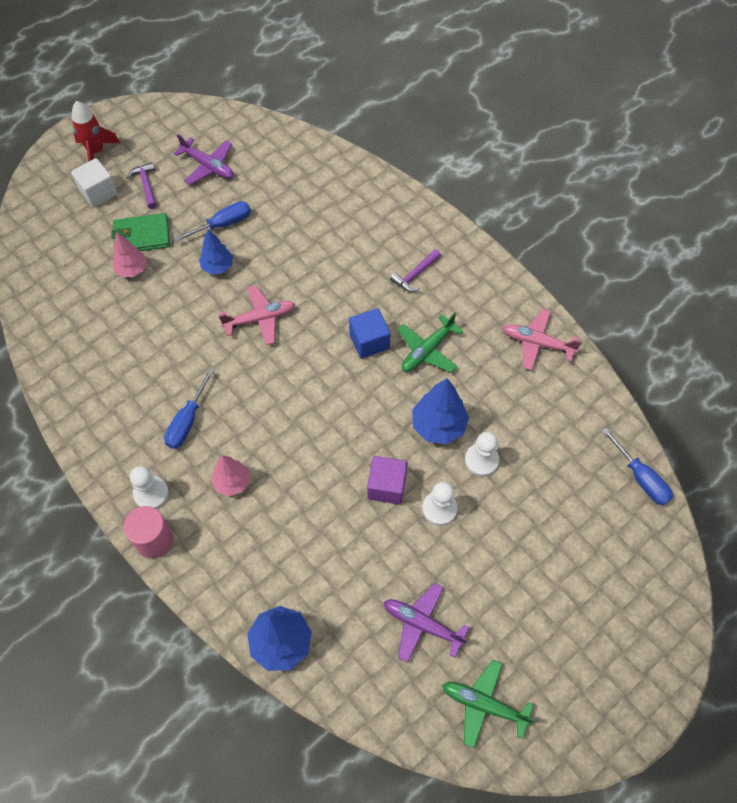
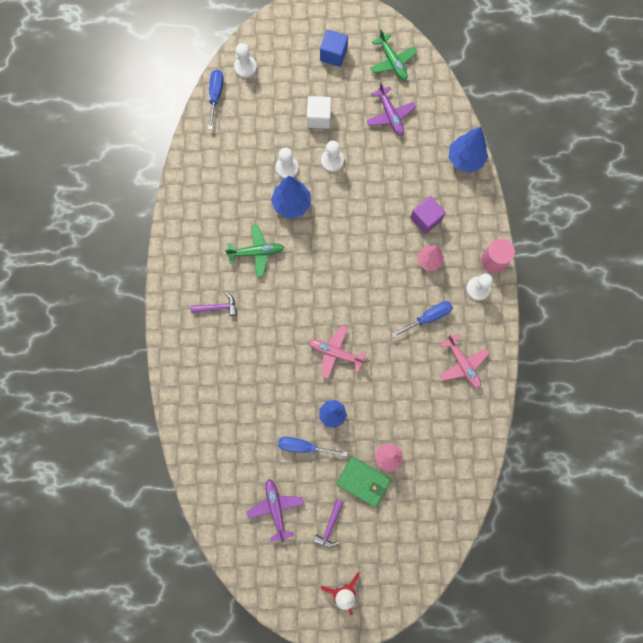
camera: 140 degrees left, 15 degrees up
(98, 192) = (367, 547): white cube -> white cube (319, 118)
(369, 341) = (284, 285): blue cube -> blue cube (333, 54)
(386, 486) = (349, 193): purple cube -> purple cube (425, 219)
(537, 343) = (191, 207): pink plane -> pink plane (462, 364)
(646, 540) = (245, 67): none -> white pawn

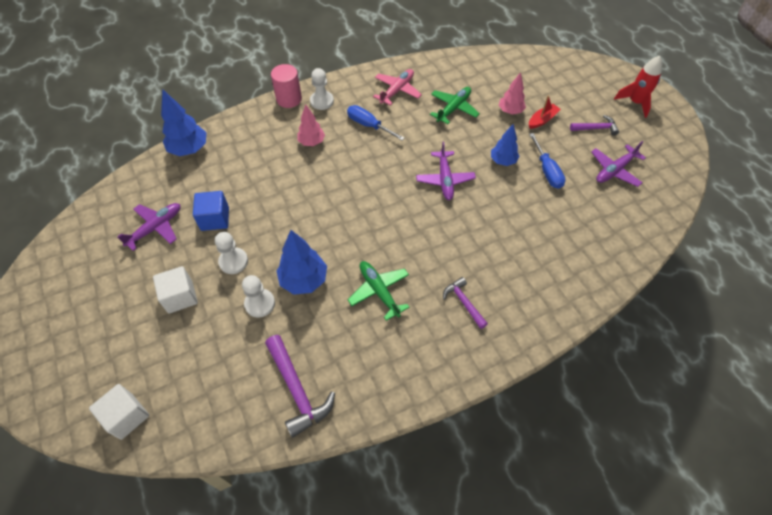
camera: 115 degrees left, 20 degrees down
(211, 170) = (297, 390): none -> purple hammer
(216, 96) = (183, 436): blue screwdriver -> none
(245, 67) = (126, 416): white pawn -> white cube
(333, 54) = (84, 315): blue cube -> blue cube (215, 219)
(335, 353) = (445, 180): pink plane -> purple plane
(363, 481) = (542, 120): green wallet -> red boat
(392, 62) = (82, 250): green plane -> green plane (453, 108)
(425, 219) = (269, 158): purple cube -> none

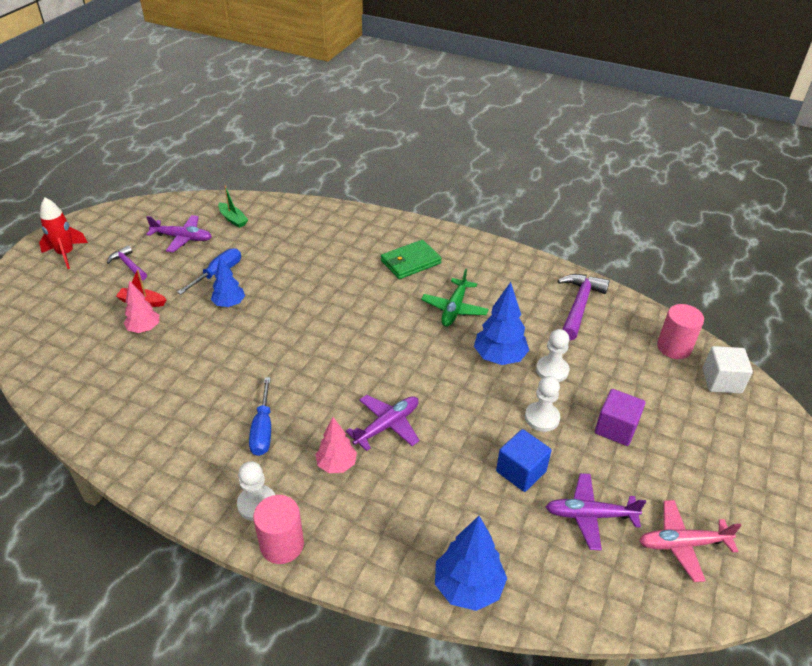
camera: 130 degrees left, 15 degrees down
(180, 297) = (616, 428): white cube -> purple cube
(186, 418) = (674, 347): none -> pink cylinder
(397, 90) = (177, 439): pink plane -> pink plane (682, 544)
(445, 180) = (291, 330): purple plane -> purple plane (387, 425)
(453, 108) = (173, 373): green plane -> none
(464, 302) = (410, 262): purple hammer -> green wallet
(624, 213) = (233, 219): none -> green boat

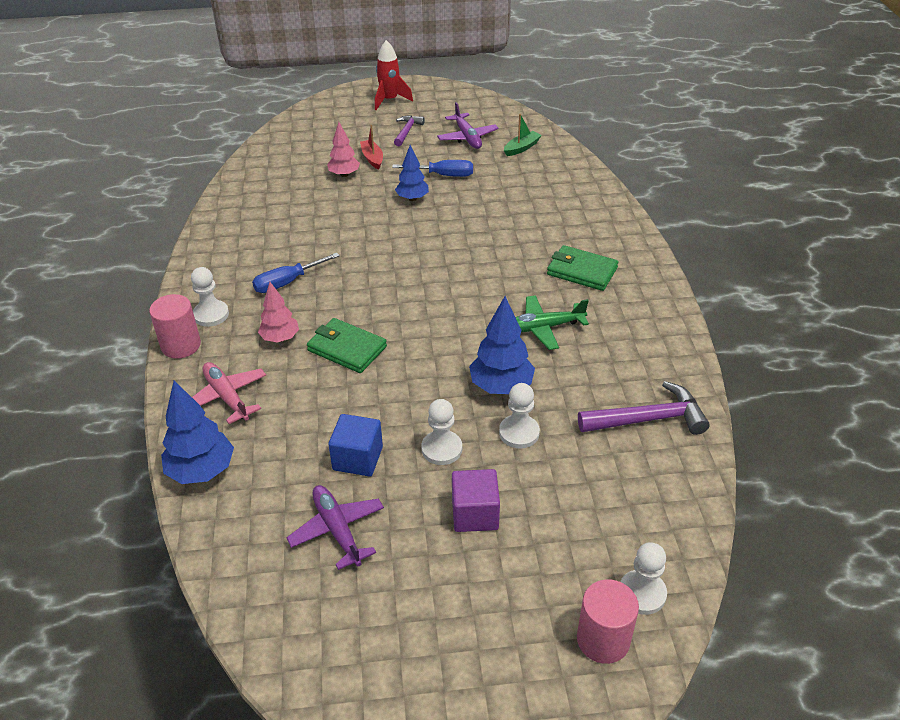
camera: 60 degrees right, 0 degrees up
(233, 219) = (521, 148): green boat -> green boat turned 150 degrees counterclockwise
(387, 425) = (347, 348): purple plane -> green wallet
(674, 347) = (660, 528): pink cylinder -> pink cylinder (603, 639)
(682, 544) = (349, 620): pink plane -> pink plane (227, 397)
(721, 381) = (642, 593): white cube -> white pawn

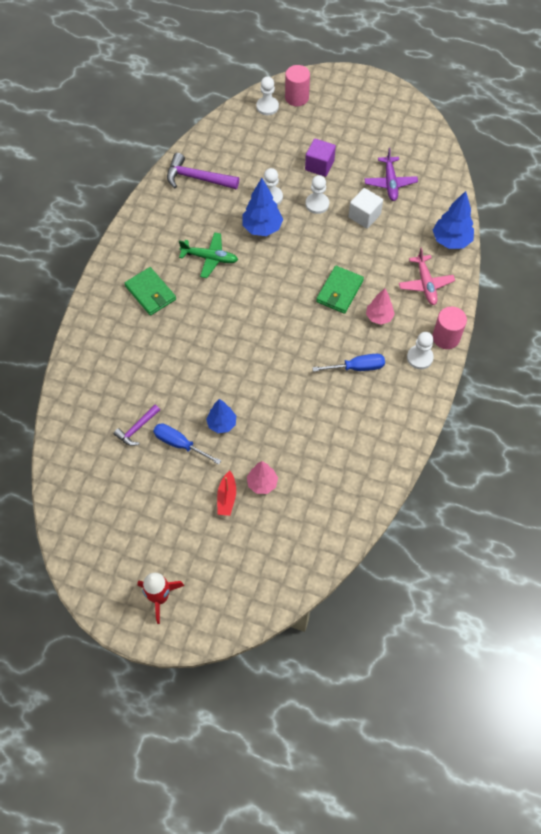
camera: 155 degrees left, 20 degrees up
(347, 348) = (339, 291): green wallet -> green wallet turned 60 degrees clockwise
(357, 458) = (364, 216): blue cube -> white cube
(407, 131) = (173, 528): purple hammer -> purple hammer (137, 428)
(467, 137) = (125, 492): purple plane -> none
(521, 148) = (90, 453): green boat -> none

